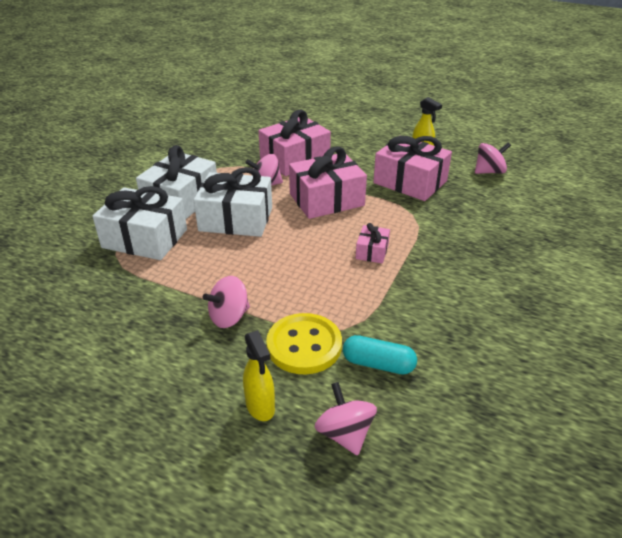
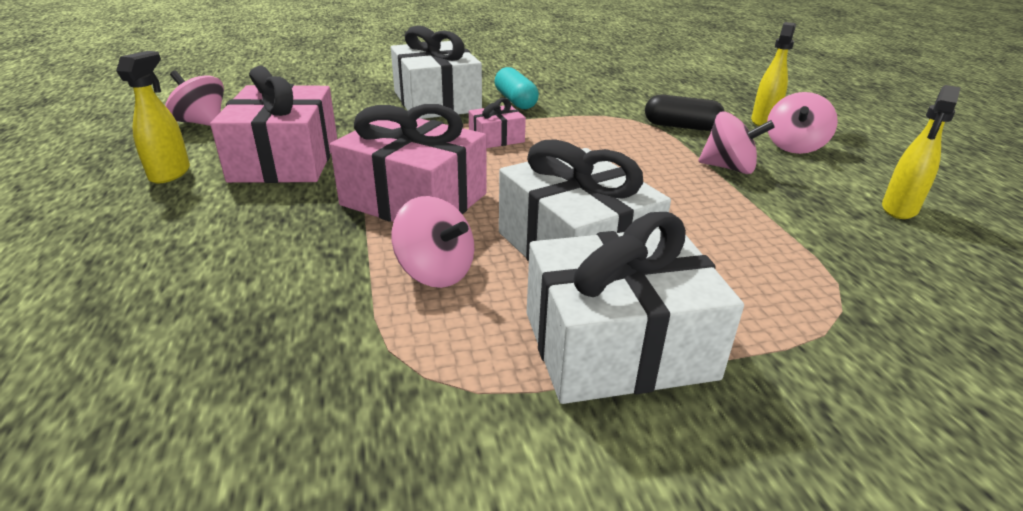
camera: 130 degrees left, 5 degrees down
(108, 345) = (899, 209): none -> yellow spray bottle
(145, 238) = (764, 307): white gift -> white gift (436, 101)
(295, 159) = (286, 287): pink gift -> none
(304, 345) = (681, 126): yellow button -> black capsule
(345, 434) = (716, 94): pink spinning top -> pink spinning top (794, 146)
(378, 364) = (640, 100): turquoise capsule -> turquoise capsule (515, 101)

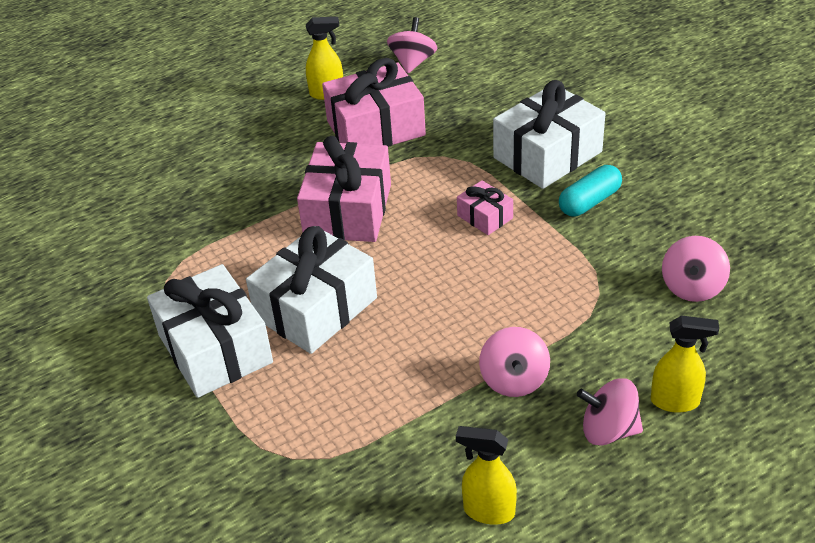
camera: 75 degrees right, 10 degrees up
(435, 272) = (260, 252): pink spinning top -> pink spinning top (692, 287)
(681, 126) = (605, 334): black capsule -> none

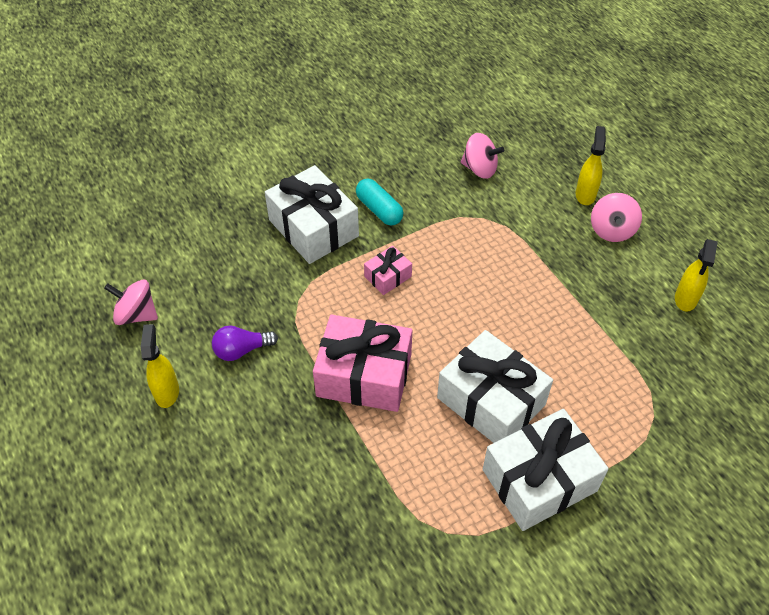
camera: 90 degrees left, 10 degrees up
(375, 128) = (241, 350): pink gift -> purple light bulb
(514, 380) = (569, 275): pink spinning top -> none

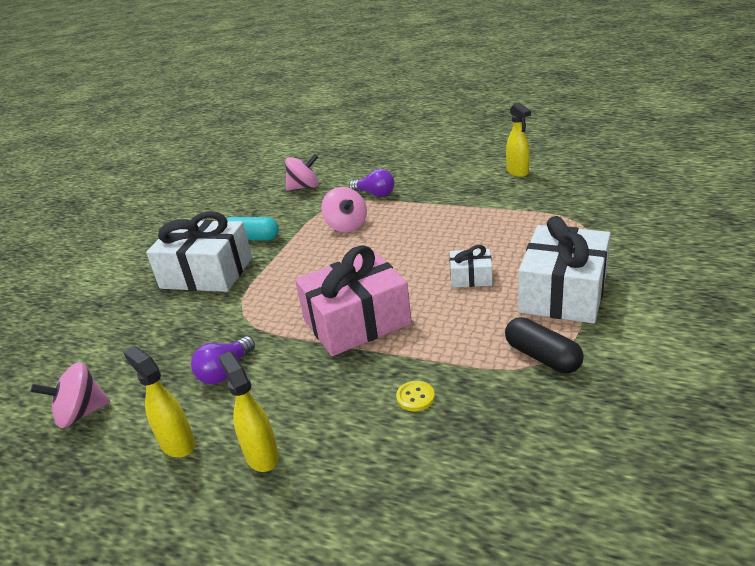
camera: 35 degrees left, 20 degrees down
(330, 483) = (415, 397): none -> yellow button
(388, 276) = (304, 264): pink gift -> none
(448, 526) = (542, 357): none -> black capsule
(491, 401) = (471, 277): white gift -> white gift, size x0.48
(527, 228) = (375, 194): none -> purple light bulb
(585, 194) = (392, 165): yellow spray bottle -> yellow spray bottle (261, 455)
(612, 230) = (430, 169): pink spinning top -> pink spinning top (346, 226)

